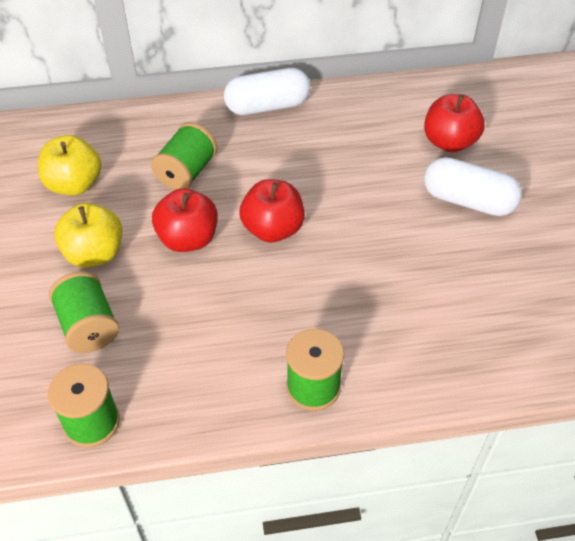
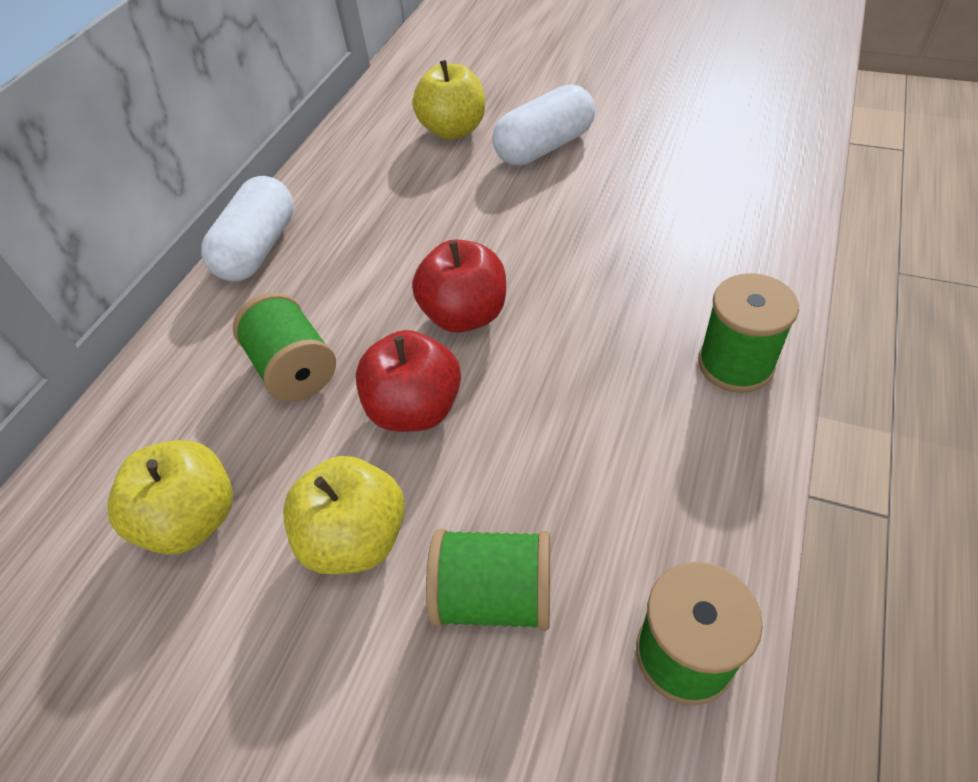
camera: 55 degrees left, 0 degrees up
(449, 142) = (453, 130): red apple -> yellow apple

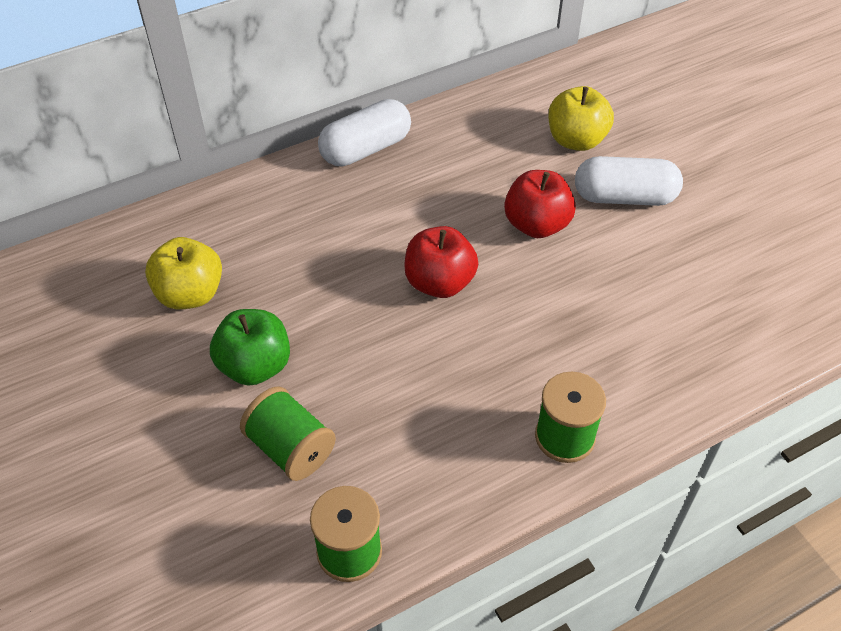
camera: 35 degrees right, 0 degrees up
(295, 369) = (313, 246): green spool -> none
(356, 538) = (255, 366): yellow apple -> green apple
(415, 409) = (353, 319): red apple -> red apple (536, 225)

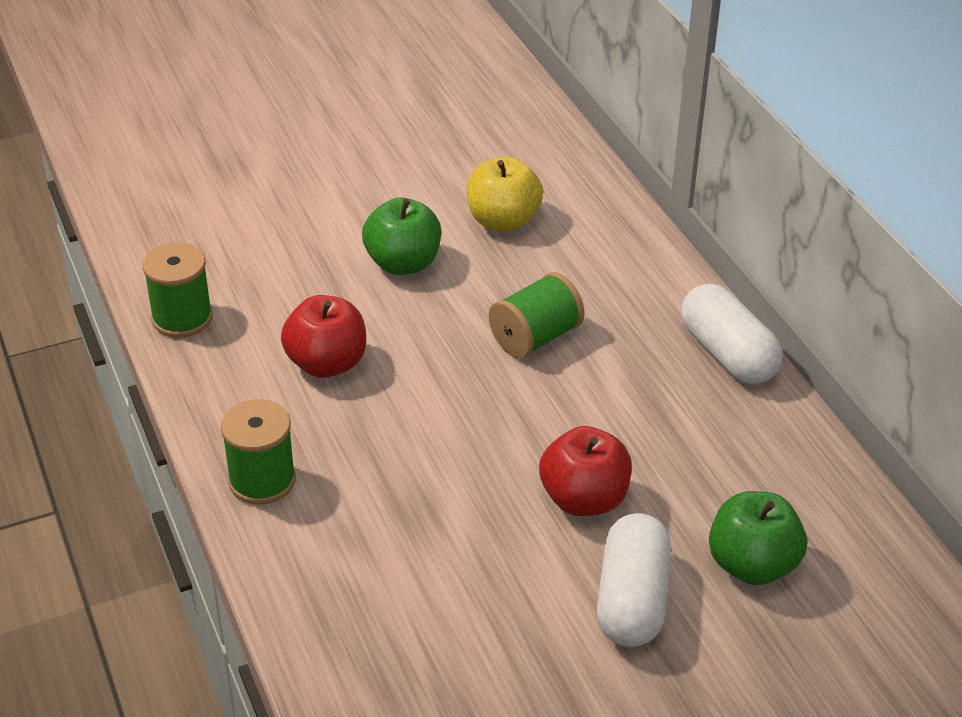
camera: 95 degrees right, 10 degrees down
(290, 448) = (301, 285): green spool -> green spool (535, 337)
(439, 282) = (496, 402): red apple -> red apple (327, 364)
(576, 140) = (752, 565): yellow apple -> green apple

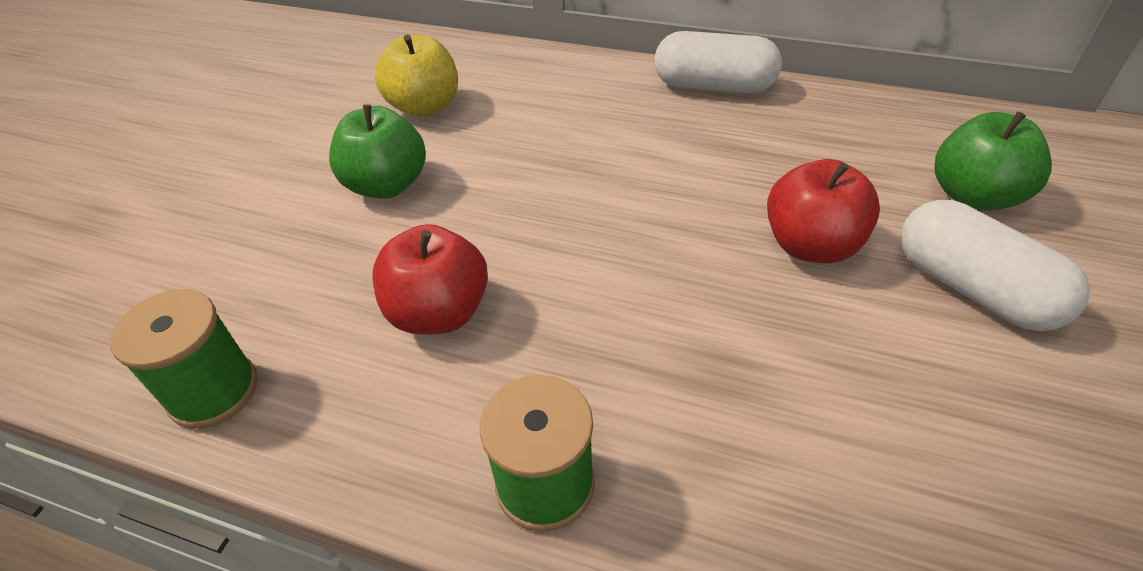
camera: 45 degrees left, 5 degrees up
(535, 337) = (578, 163): green spool -> none

